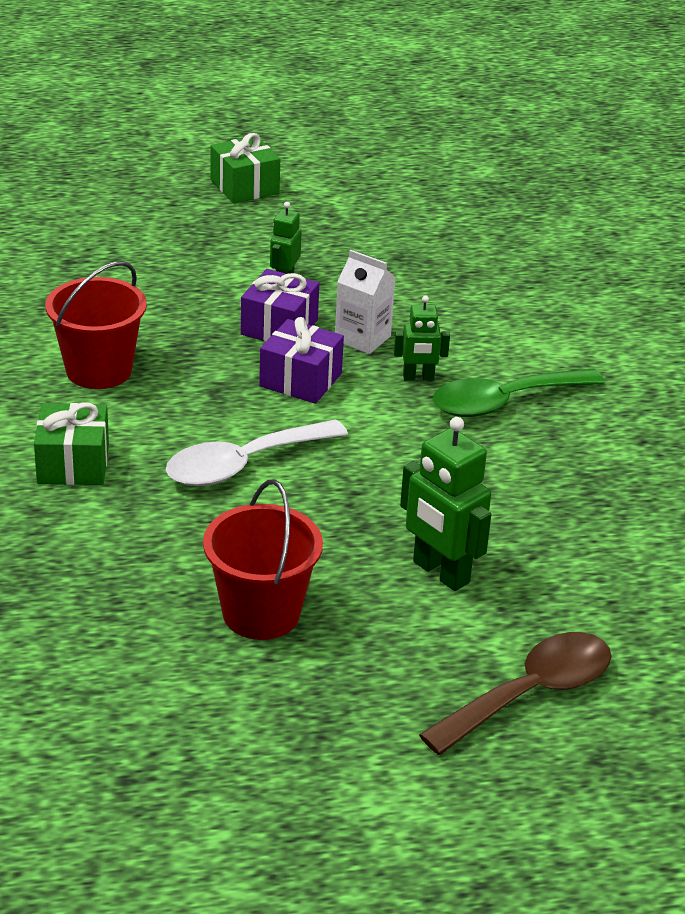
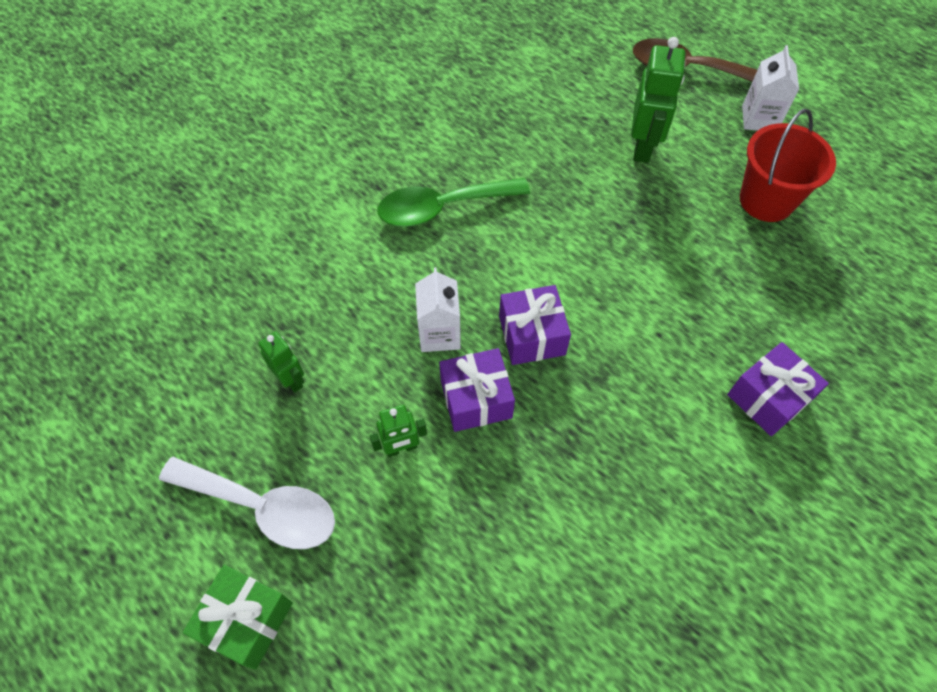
camera: 125 degrees left, 25 degrees up
(73, 464) = (768, 398): green gift -> purple gift
(99, 370) = (657, 478): red bucket -> none
(243, 464) = (658, 300): white spoon -> white spoon (263, 507)
(379, 697) = (759, 118): none -> white carton
(418, 377) = (459, 269): green robot -> green robot (291, 380)
(504, 402) = (442, 208): green spoon -> green spoon turned 135 degrees clockwise

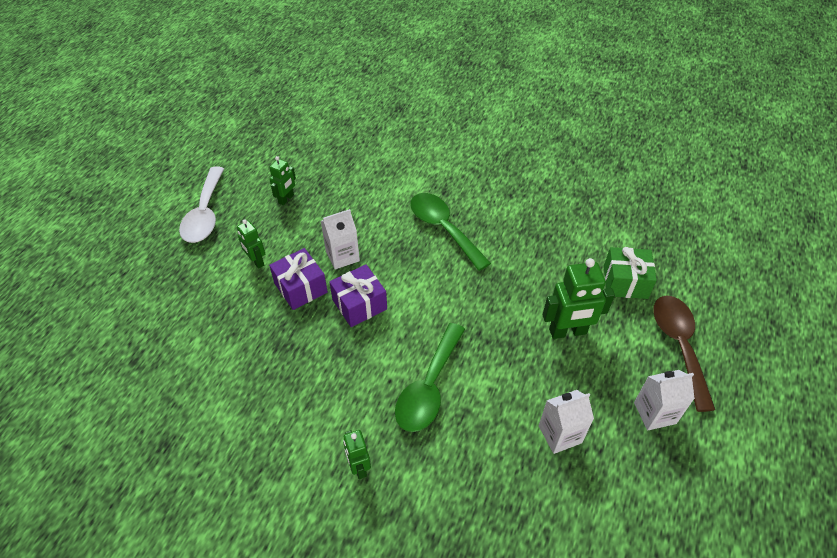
camera: 70 degrees right, 10 degrees down
(246, 620) = (141, 229): green gift -> green gift (625, 282)
(679, 297) = (428, 387): none -> green spoon
(766, 200) = (560, 434): red bucket -> white carton
(768, 398) = (359, 467): purple gift -> green robot

